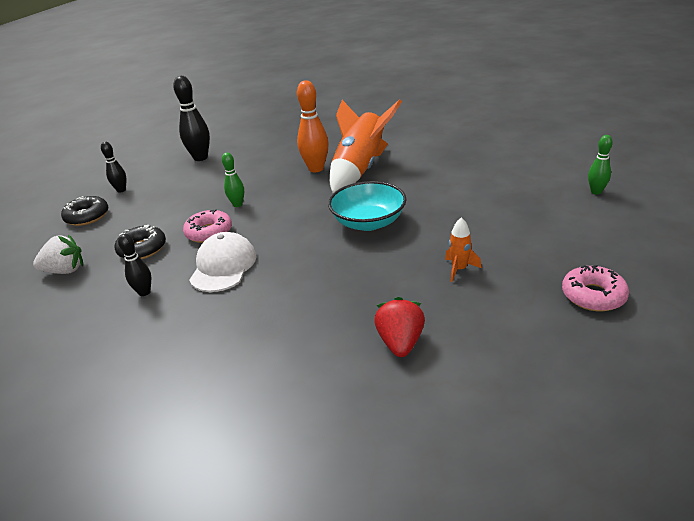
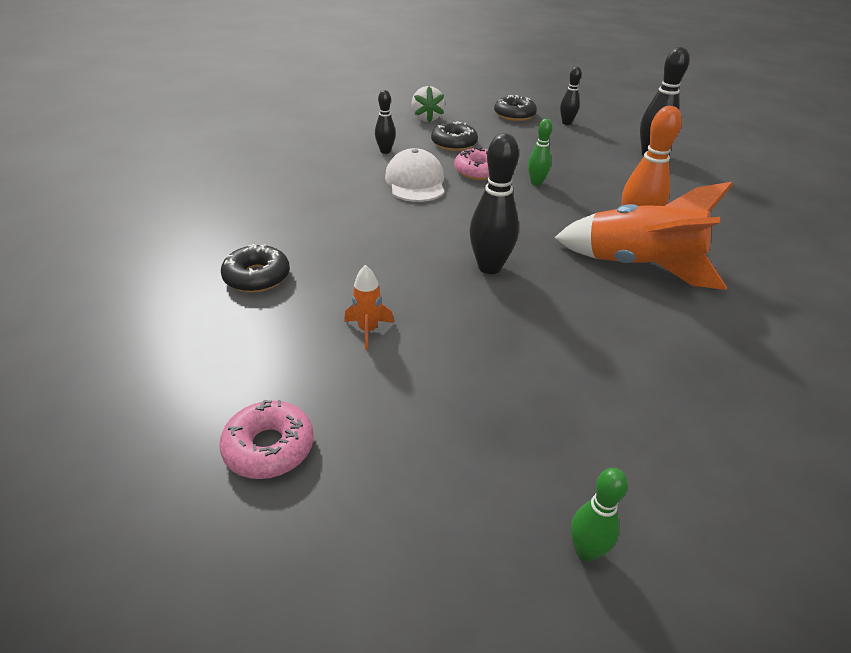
camera: 85 degrees right, 5 degrees up
(223, 266) = (415, 182): white cap -> white cap turned 105 degrees counterclockwise
(368, 222) = (489, 267): turquoise bowl -> black bowling pin
(400, 342) = (257, 277): red strawberry -> black donut

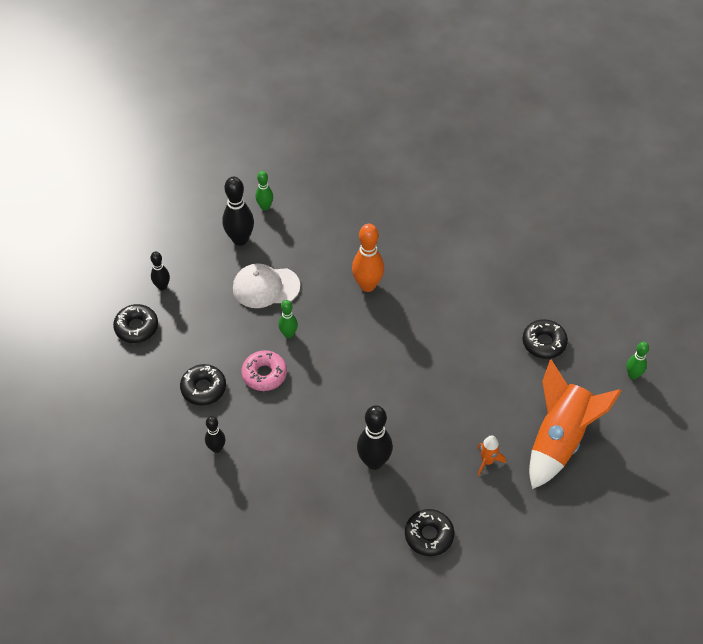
camera: 85 degrees left, 15 degrees up
(269, 447) = (586, 508): pink donut -> none
(415, 182) = (283, 425): white cap -> white cap (266, 287)
(426, 118) = (136, 408): white strawberry -> none
(489, 267) = (415, 384): black bowling pin -> black bowling pin (374, 462)
(613, 403) = (544, 343): none -> black donut
(639, 266) = (413, 295): orange rocket -> orange rocket (559, 439)
(706, 166) = (265, 207): none -> green bowling pin

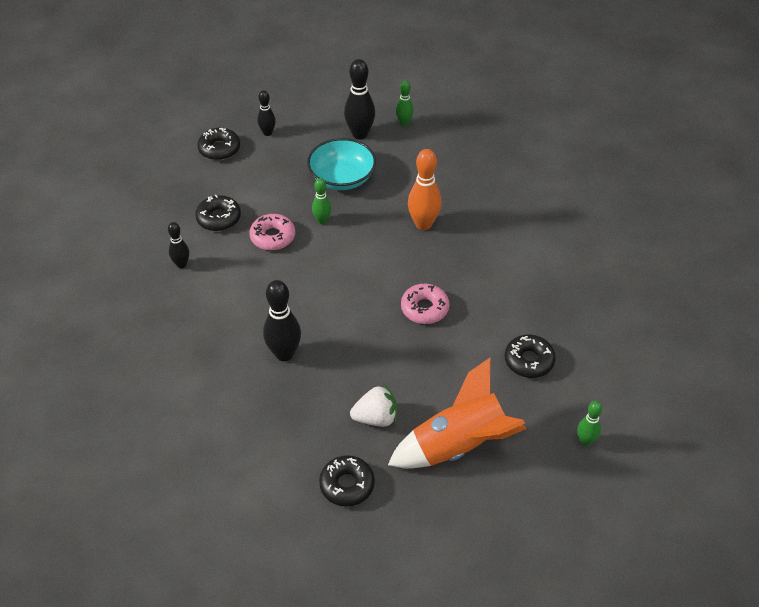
camera: 40 degrees right, 5 degrees down
(266, 287) = (342, 178): white cap -> turquoise bowl
(429, 535) = (265, 439): black donut -> black donut (347, 485)
(436, 353) = (424, 308): none -> pink donut
(487, 461) = (376, 418): orange rocket -> white strawberry

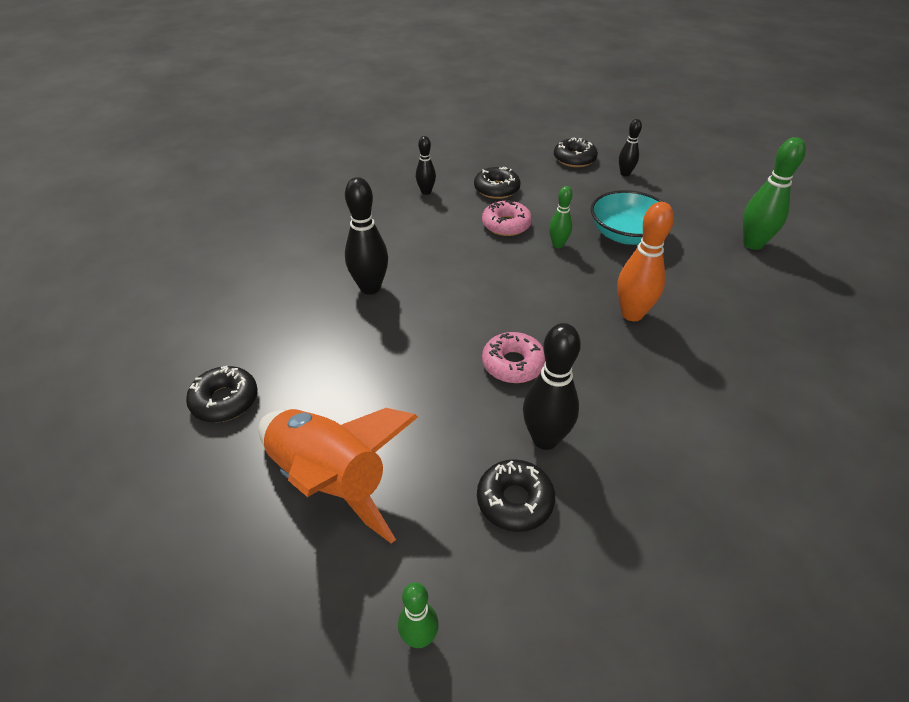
camera: 60 degrees right, 5 degrees down
(360, 134) = (696, 223): black bowling pin -> black bowling pin (545, 439)
(376, 418) = (329, 387): white strawberry -> none
(404, 123) = (753, 244): green bowling pin -> green bowling pin, size x1.71

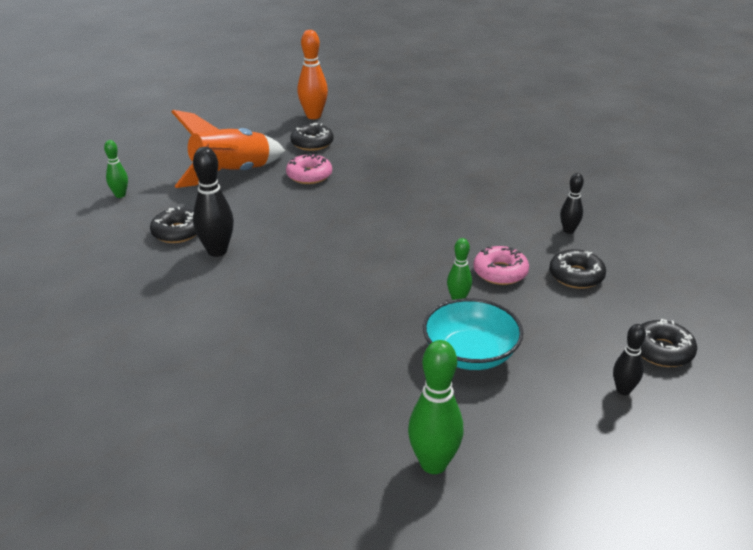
camera: 100 degrees right, 10 degrees down
(370, 288) = (412, 194): black bowling pin -> none
(513, 364) = (296, 248): pink donut -> pink donut (309, 175)
(632, 314) = (333, 324): orange bowling pin -> orange bowling pin (313, 116)

